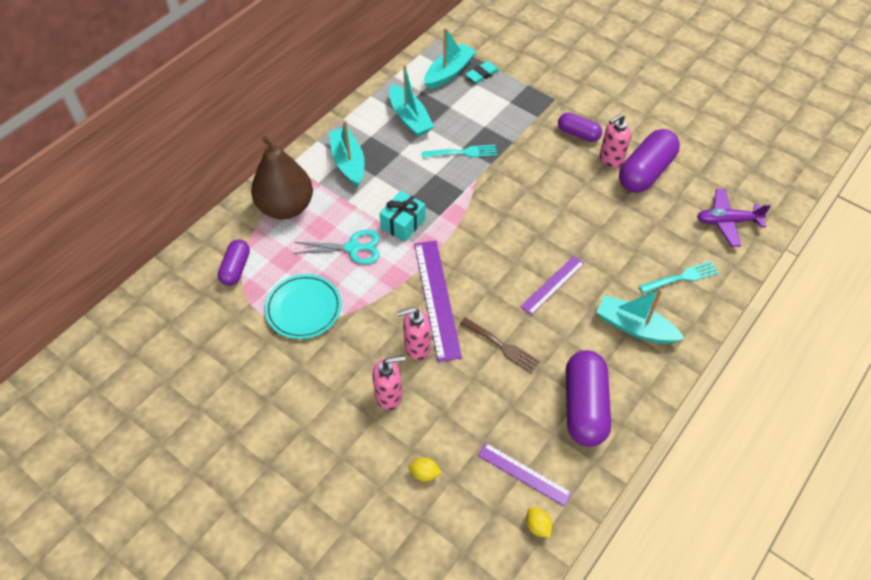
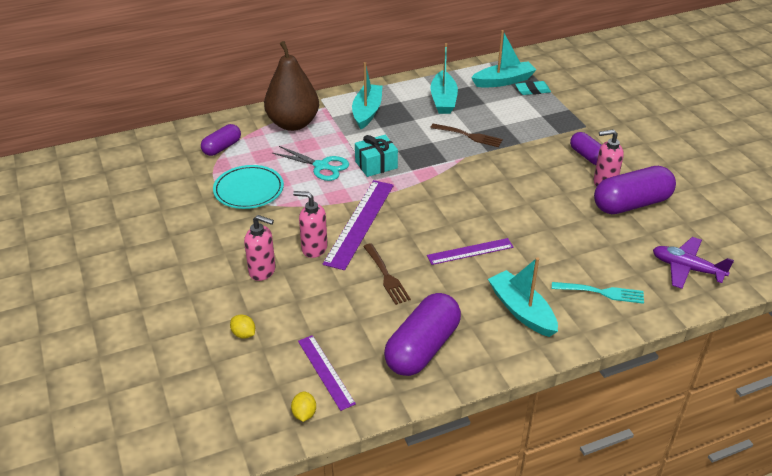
camera: 30 degrees right, 15 degrees down
(463, 152) = (469, 136): turquoise fork -> brown fork

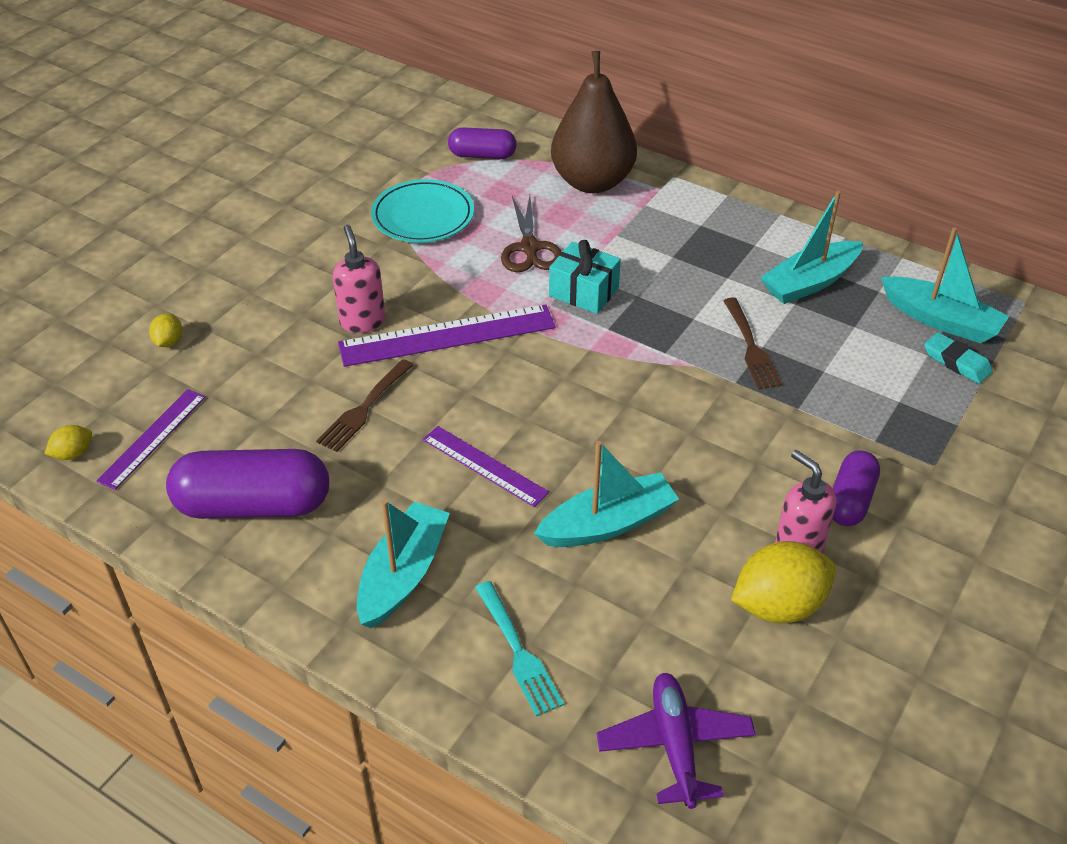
camera: 55 degrees right, 5 degrees up
(262, 271) = (286, 301): pink soap dispenser -> none
(321, 166) = (529, 248): turquoise scissors -> brown scissors
(367, 112) = (692, 228): turquoise boat -> turquoise boat (608, 524)
(631, 204) = (778, 605): purple capsule -> yellow lemon

